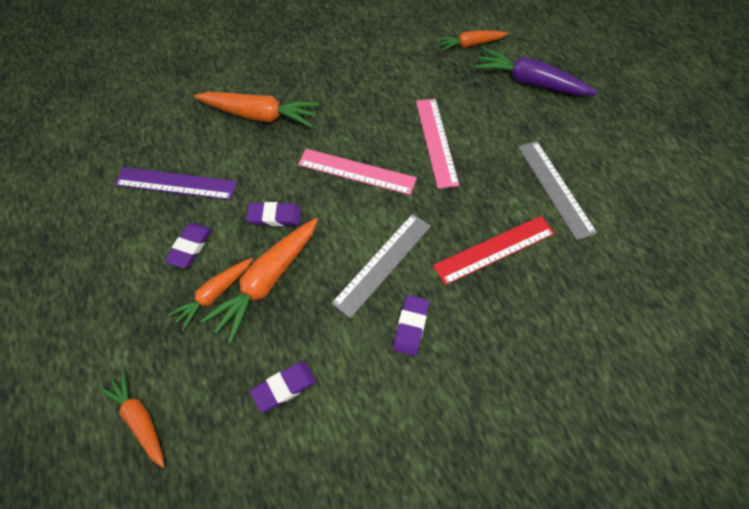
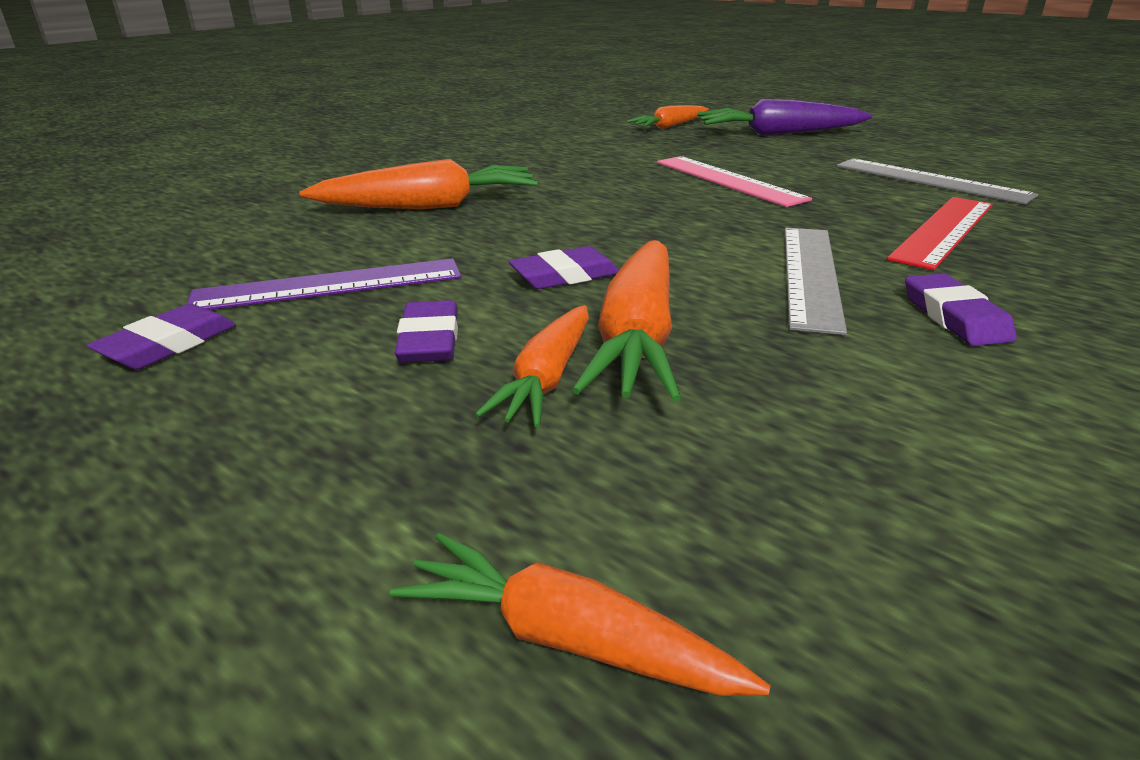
camera: 25 degrees left, 30 degrees down
(284, 387) = (856, 450): purple eraser -> purple eraser (168, 344)
(356, 172) = (649, 217): pink ruler -> none

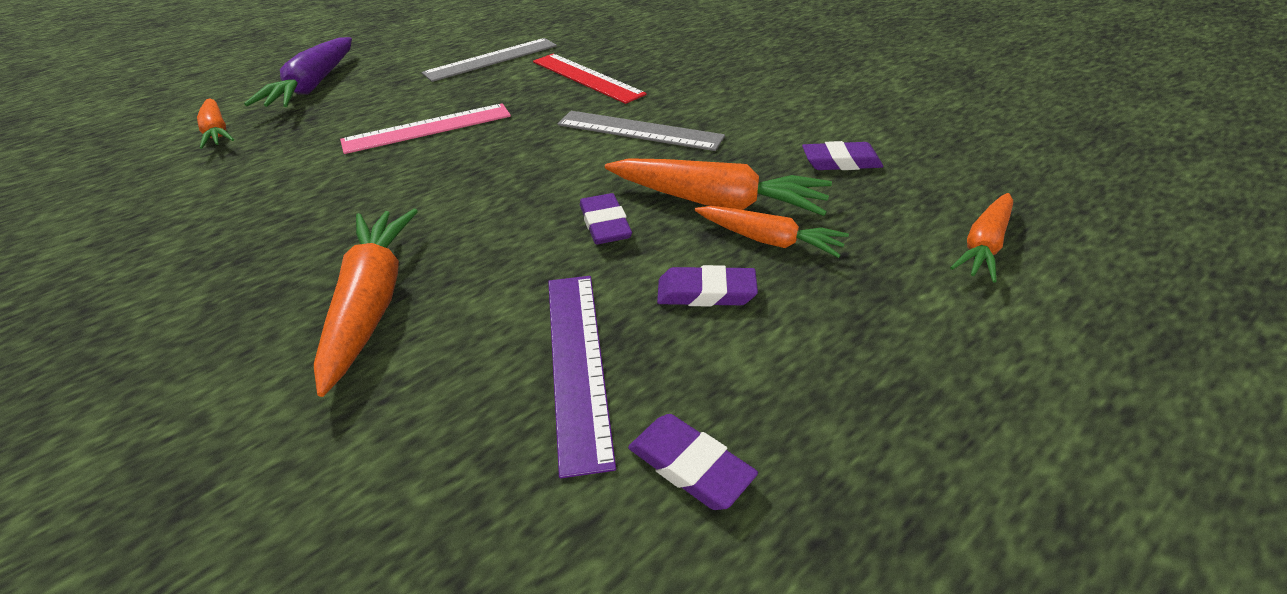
camera: 80 degrees left, 10 degrees up
(954, 317) = (708, 104): purple eraser -> purple eraser (841, 162)

